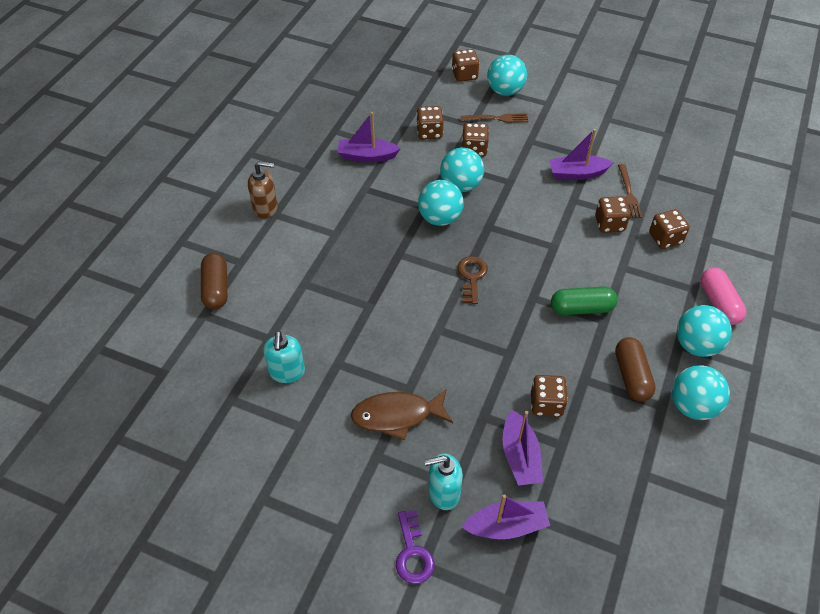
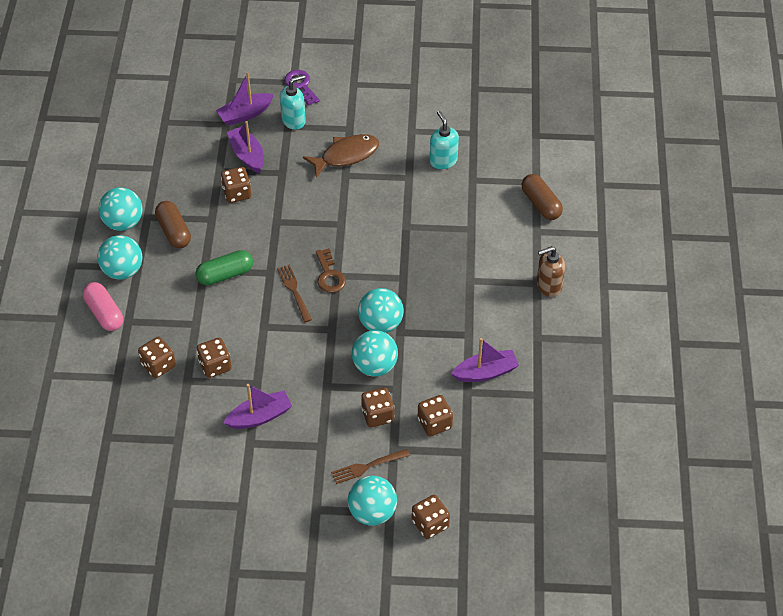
camera: 160 degrees right, 0 degrees up
(628, 193) = (201, 407): brown fork -> brown fork (294, 291)

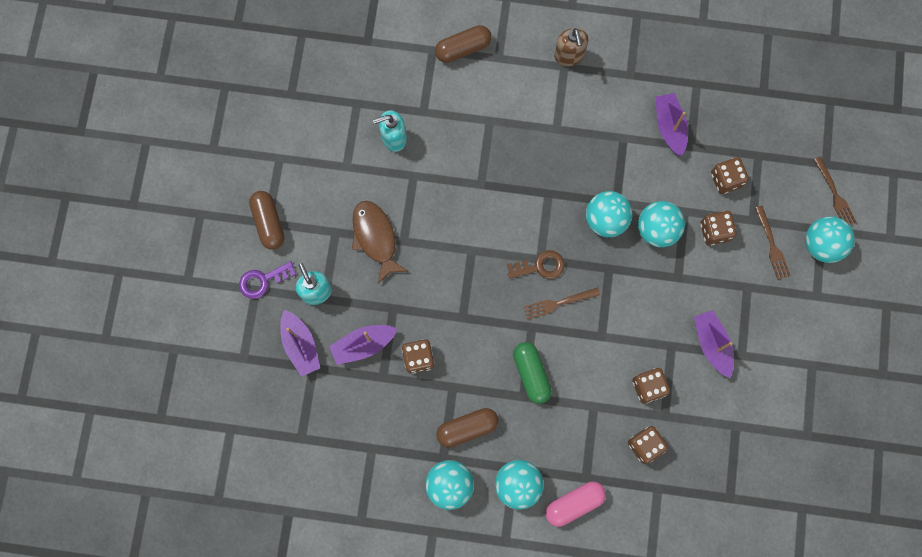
camera: 85 degrees left, 25 degrees up
(353, 84) = (269, 223): none -> brown capsule
(430, 524) = (834, 194): brown dice -> brown fork

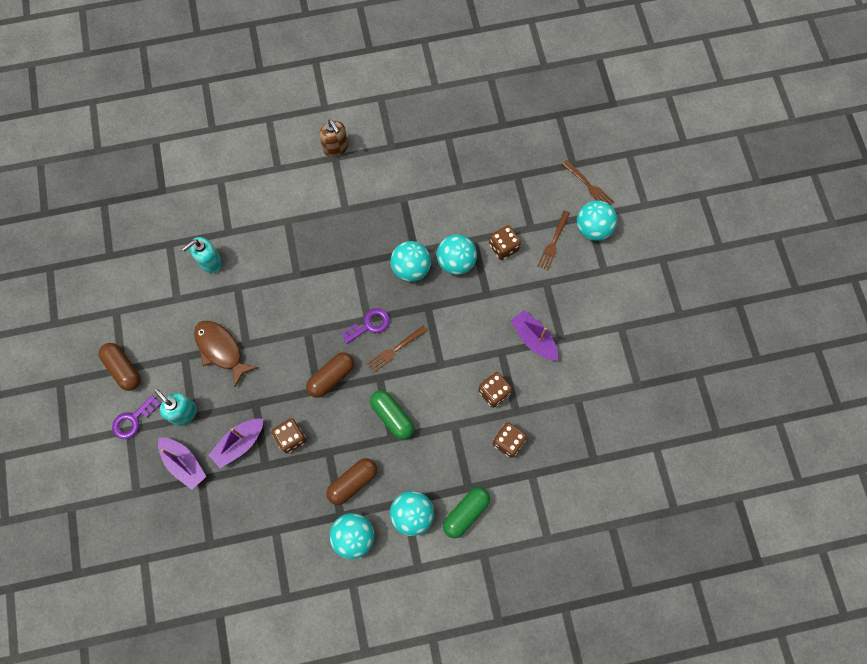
camera: 20 degrees left, 5 degrees down
(463, 49) = (245, 171): brown capsule -> brown capsule (331, 377)
(540, 266) = (369, 325): brown key -> purple key
(574, 503) = (466, 513): pink capsule -> green capsule
(669, 127) = (437, 177): purple boat -> none
(726, 180) = (498, 203): brown dice -> none
(772, 245) = (553, 242): brown fork -> brown fork turned 60 degrees clockwise

